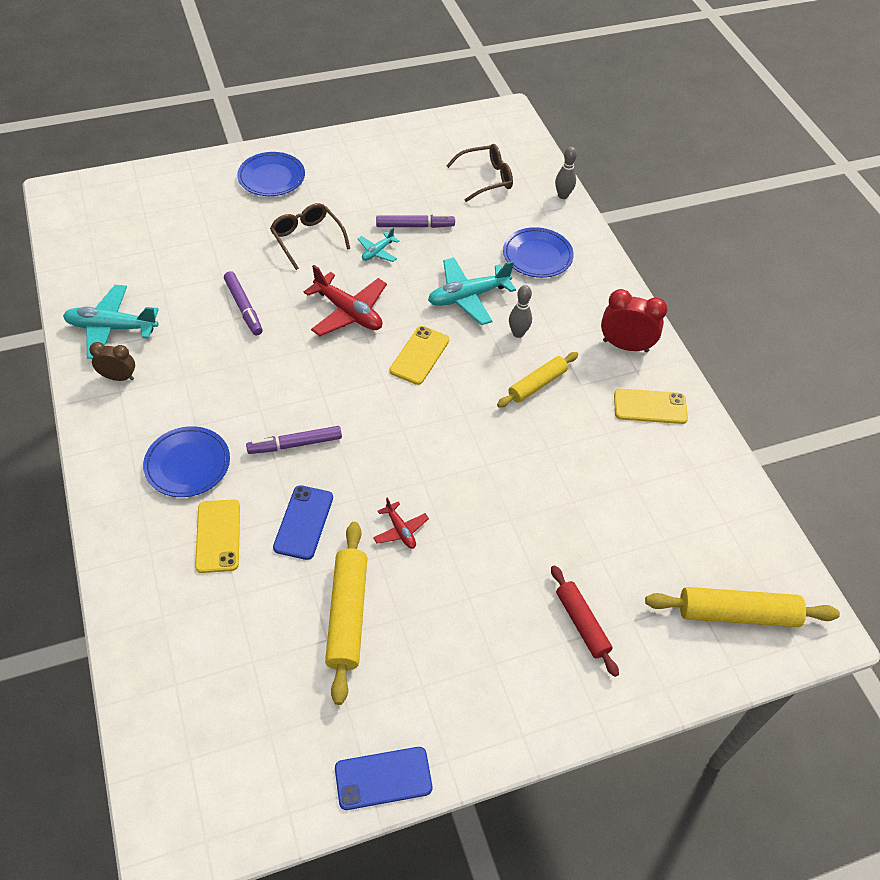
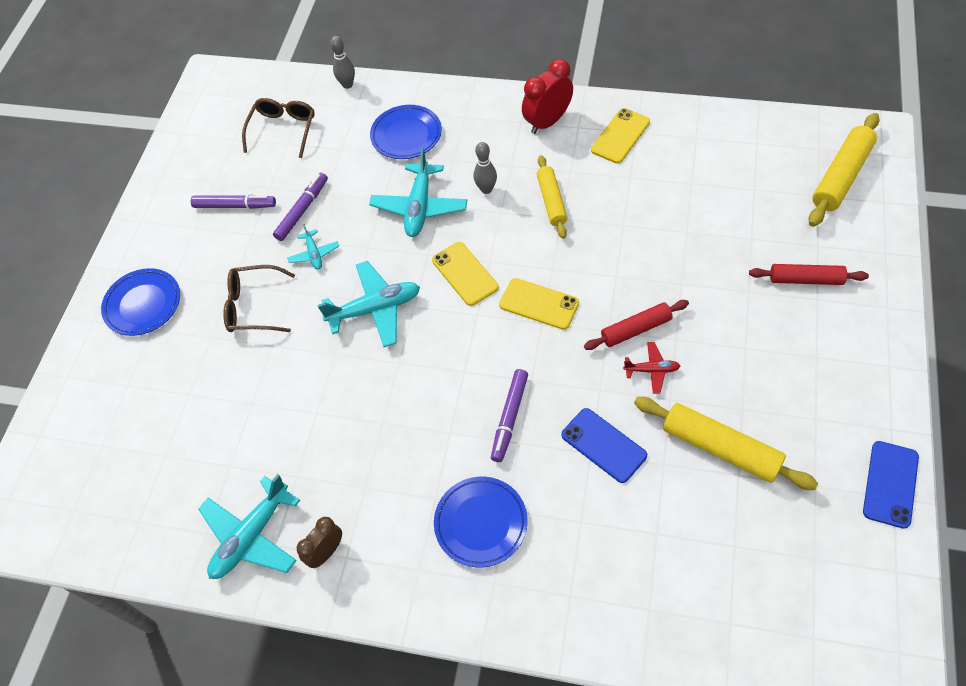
camera: 50 degrees left, 5 degrees up
(218, 536) = (581, 526): yellow phone -> yellow phone (539, 304)
(244, 307) = (307, 398): purple marker -> purple marker (235, 206)
(348, 312) = (375, 309): red plane -> turquoise plane
(437, 501) = (636, 329): none -> red rolling pin

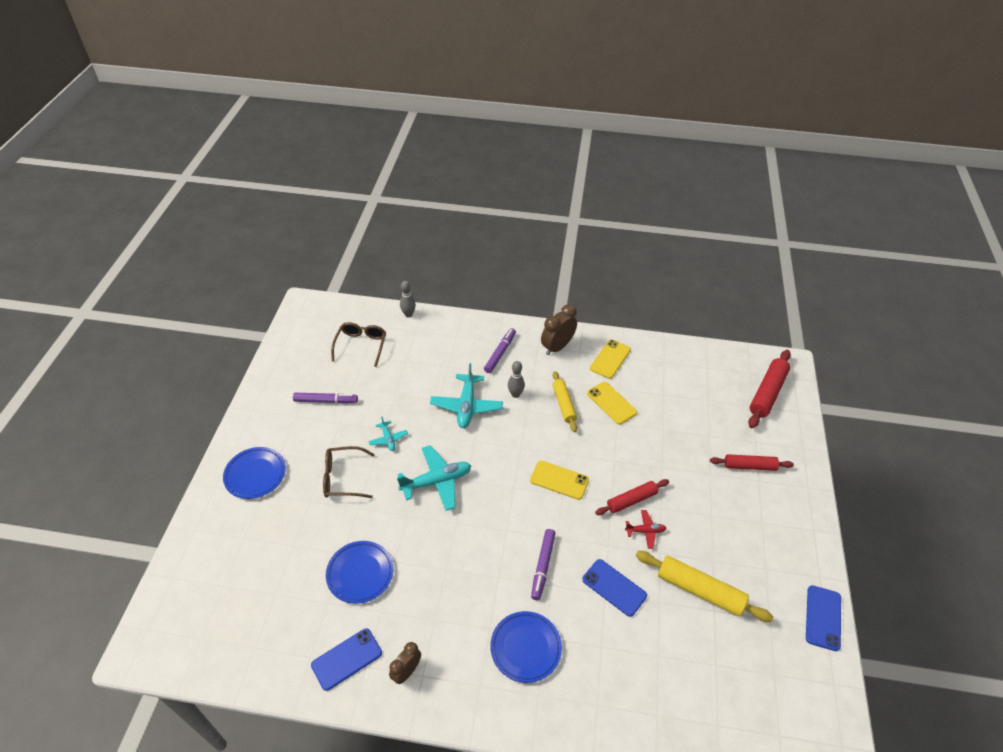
camera: 10 degrees left, 10 degrees down
(251, 536) = (346, 659): turquoise plane -> blue phone
(302, 210) = (378, 406): purple marker -> purple marker (500, 353)
(406, 135) = (454, 353): blue plate -> blue plate (360, 573)
(465, 274) = (503, 456): yellow phone -> yellow phone (611, 403)
(547, 122) = (557, 347): red clock -> brown clock
(841, 176) = (767, 393): yellow rolling pin -> red rolling pin

